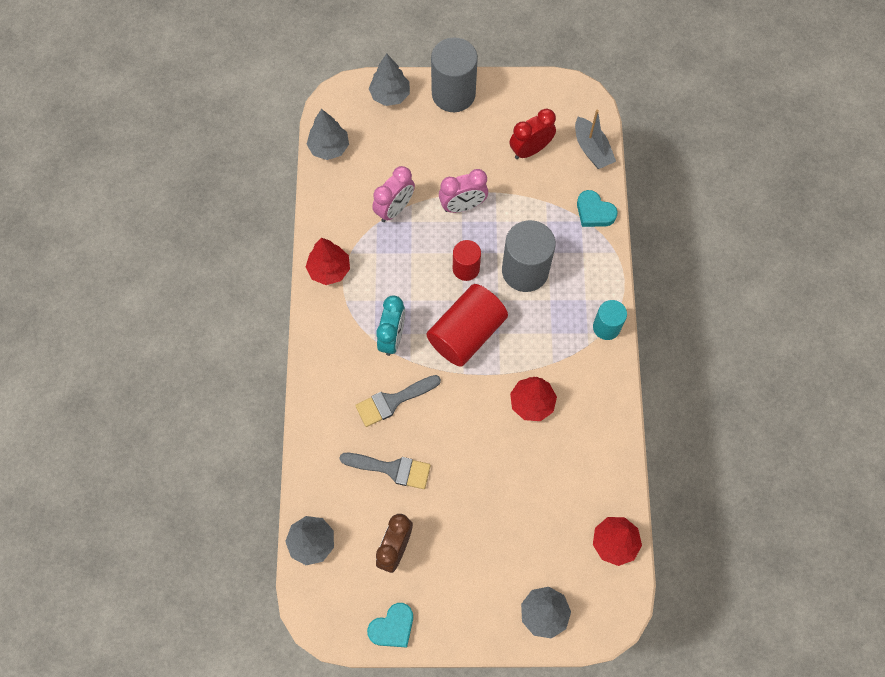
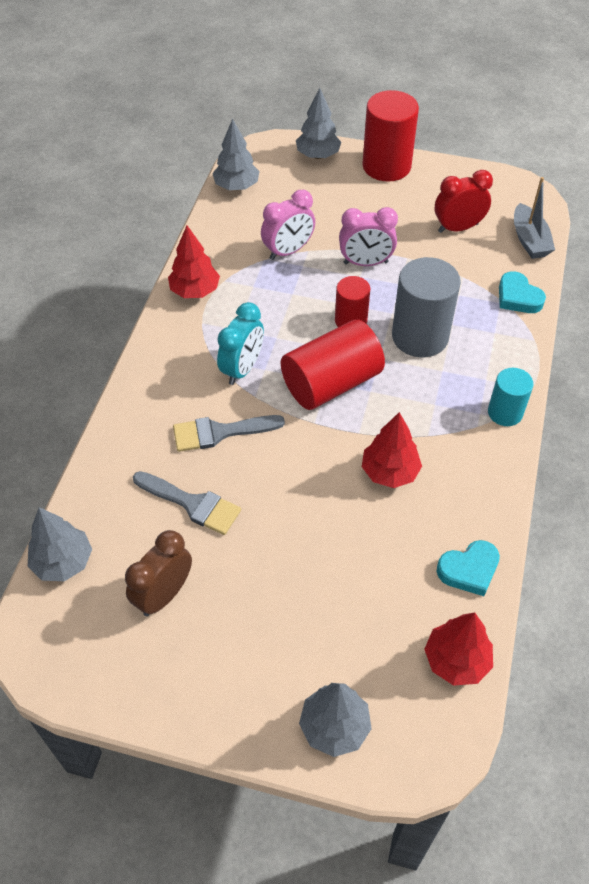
camera: 15 degrees right, 15 degrees down
(392, 627) = (125, 690): turquoise heart -> turquoise heart (469, 570)
(453, 94) = (386, 166): grey cylinder -> red cylinder

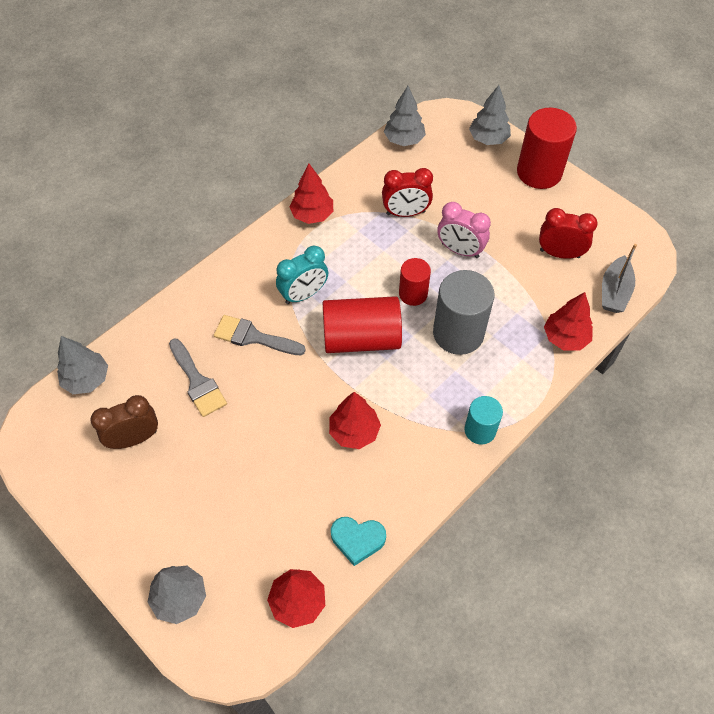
camera: 30 degrees right, 5 degrees up
(288, 251) = (405, 213): pink clock -> red clock
(518, 297) = (565, 338): turquoise heart -> red tree

